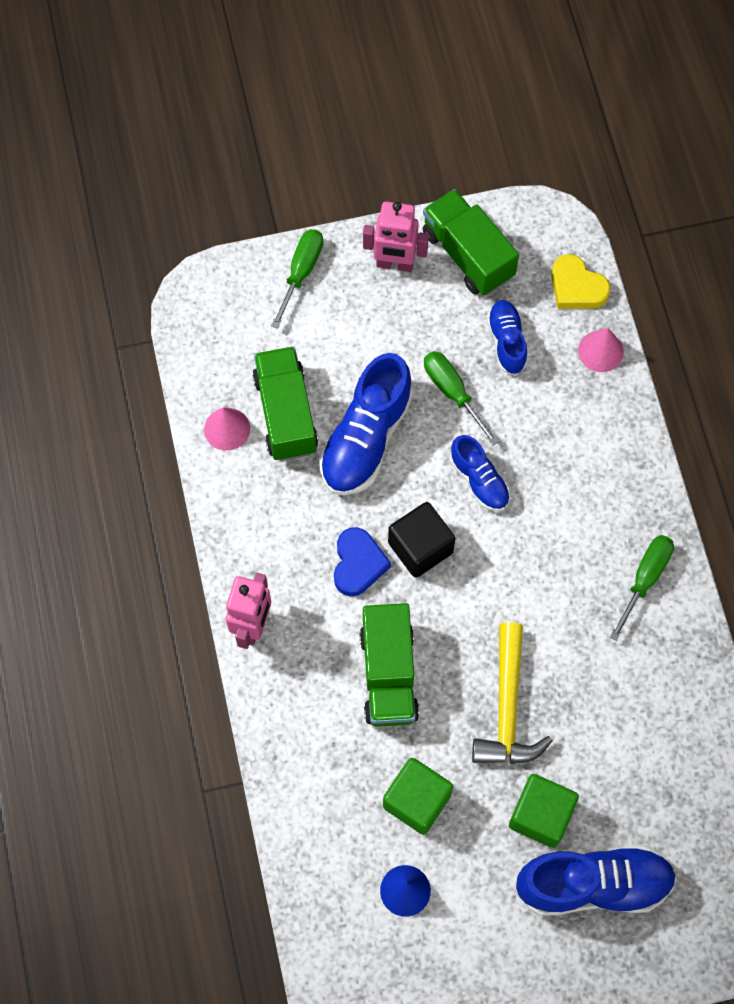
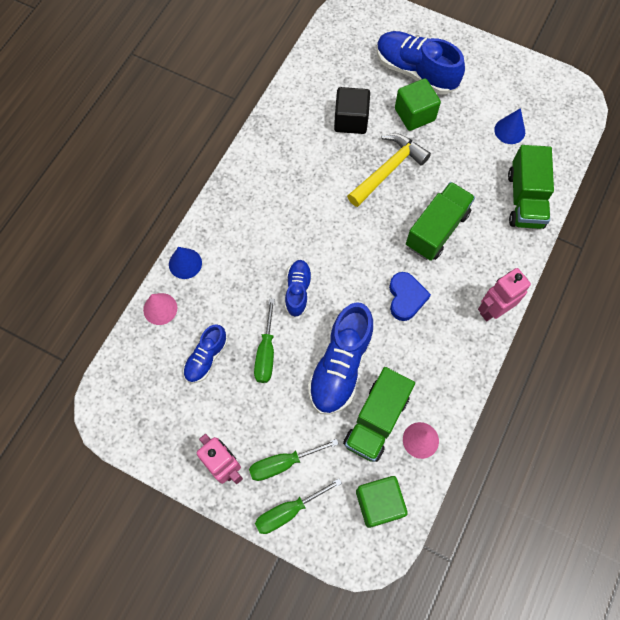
camera: 140 degrees left, 0 degrees up
(358, 564) = (406, 298): blue heart -> blue heart turned 135 degrees clockwise
(366, 438) = (340, 366): blue shoe -> blue shoe turned 135 degrees clockwise
(416, 800) = (471, 163): green cube -> green cube (379, 503)
(420, 547) = (363, 280): black cube -> black cube (351, 120)
(468, 254) = (175, 434): green truck -> green truck (525, 199)
(577, 287) = (133, 357): yellow heart -> none
(624, 415) = (185, 263): none -> blue cone
(644, 579) = (261, 175): green screwdriver -> green screwdriver (283, 463)

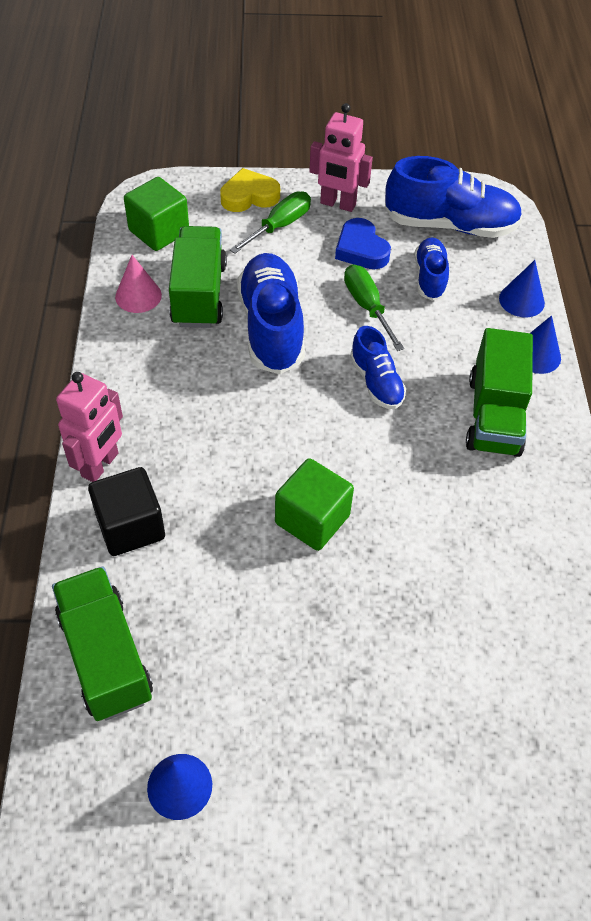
camera: 150 degrees right, 15 degrees down
(160, 308) = (521, 300): pink cone -> blue cone
(289, 511) = (249, 196): green screwdriver -> yellow heart
(351, 120) = (470, 663): black cube -> black cube (130, 526)
(388, 169) = (356, 603): yellow hammer -> none
(406, 298) = (230, 431): blue heart -> blue heart (361, 249)
(414, 114) = (370, 731): green cube -> green cube (312, 519)
(415, 72) = (420, 833): blue shoe -> blue shoe (450, 225)
(437, 230) = (231, 541): green truck -> green truck (494, 415)

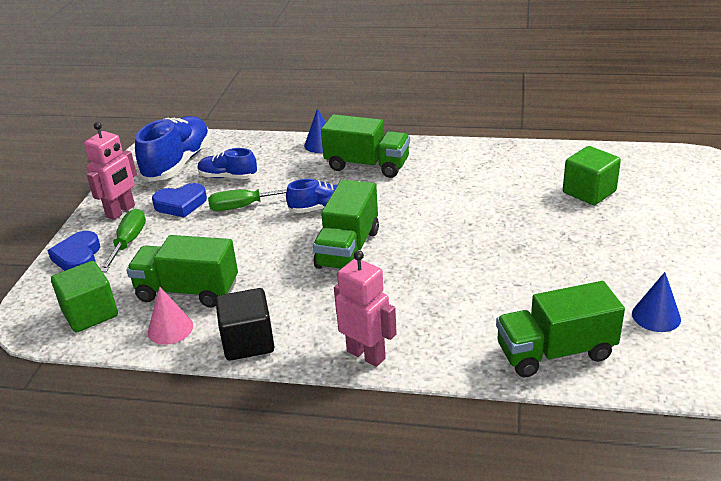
camera: 75 degrees left, 20 degrees down
(130, 526) = (434, 337): black cube -> black cube (248, 342)
(249, 196) = (78, 257): yellow heart -> blue heart
(271, 327) = (245, 253): blue shoe -> none
(279, 226) = (128, 243): green screwdriver -> green screwdriver turned 45 degrees clockwise
(292, 421) = (348, 249): none -> green truck
(312, 519) = (441, 245): green cube -> green cube (589, 192)
(521, 300) = (269, 144): blue cone -> none

